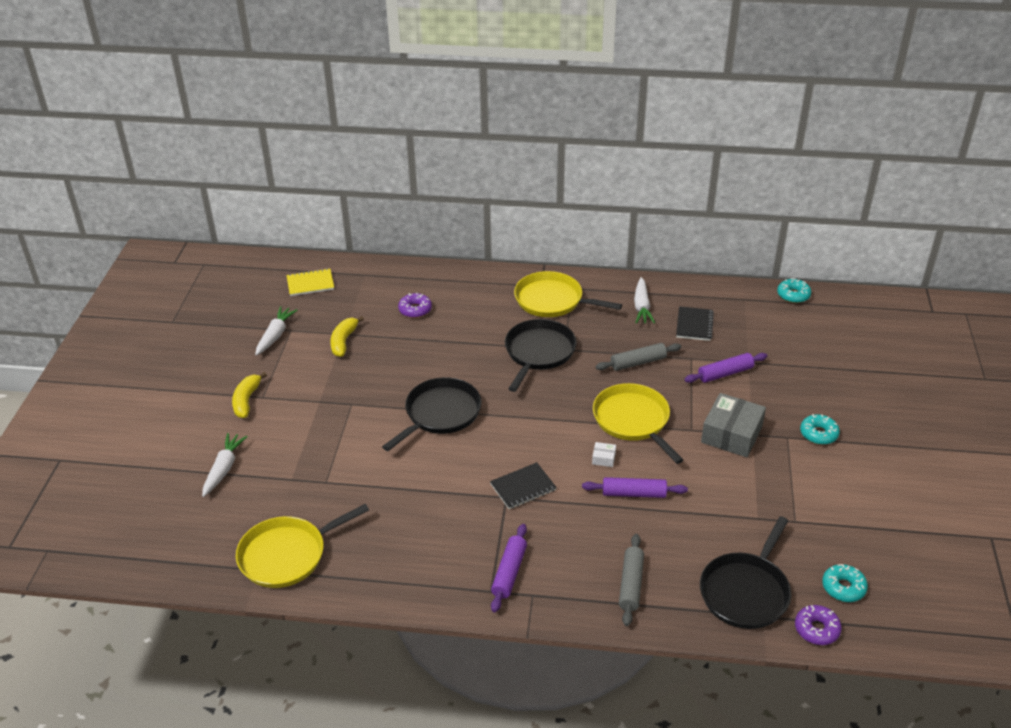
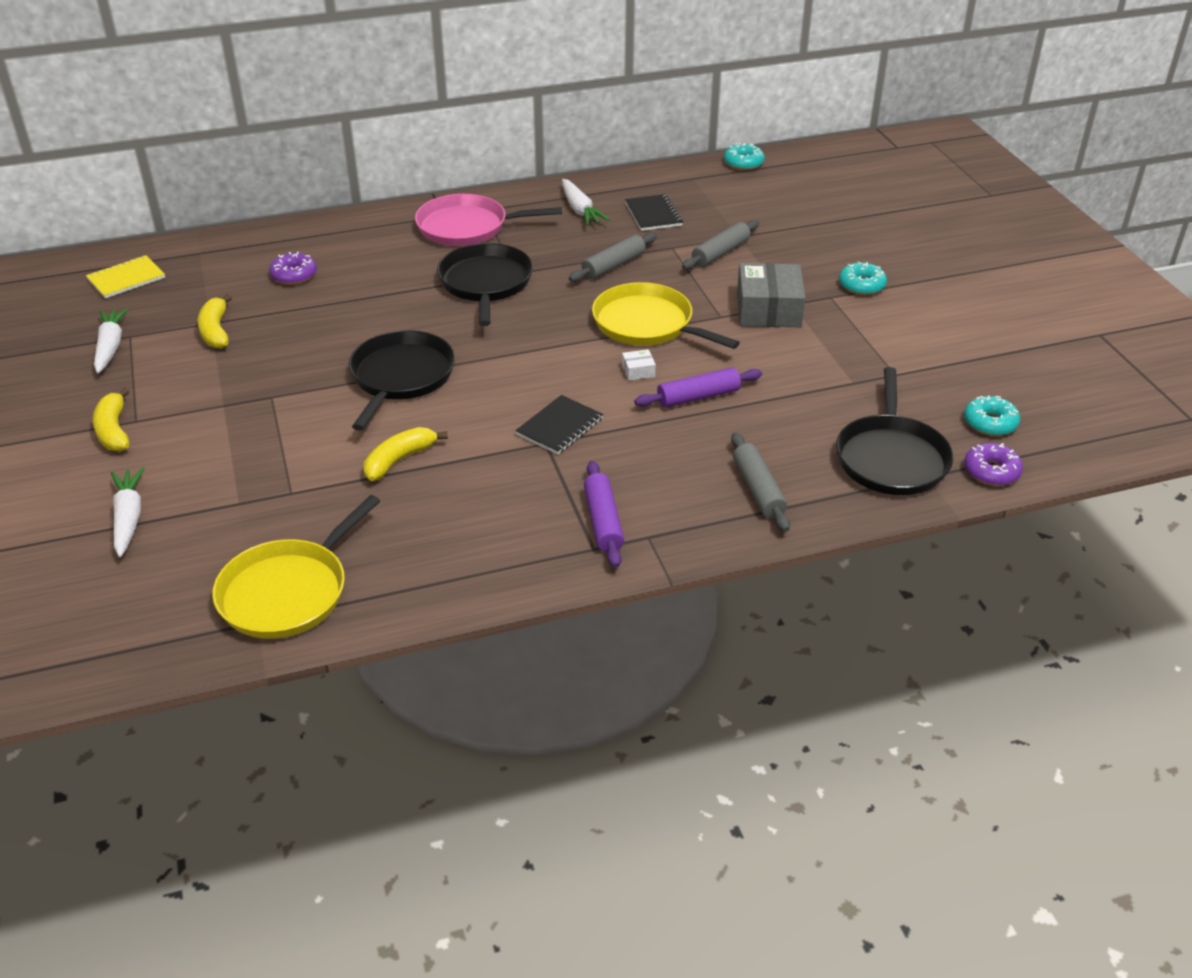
camera: 25 degrees left, 0 degrees up
(404, 479) = (399, 460): none -> yellow banana
(552, 300) = (467, 227): yellow pan -> pink pan
(725, 373) = (720, 253): purple rolling pin -> grey rolling pin

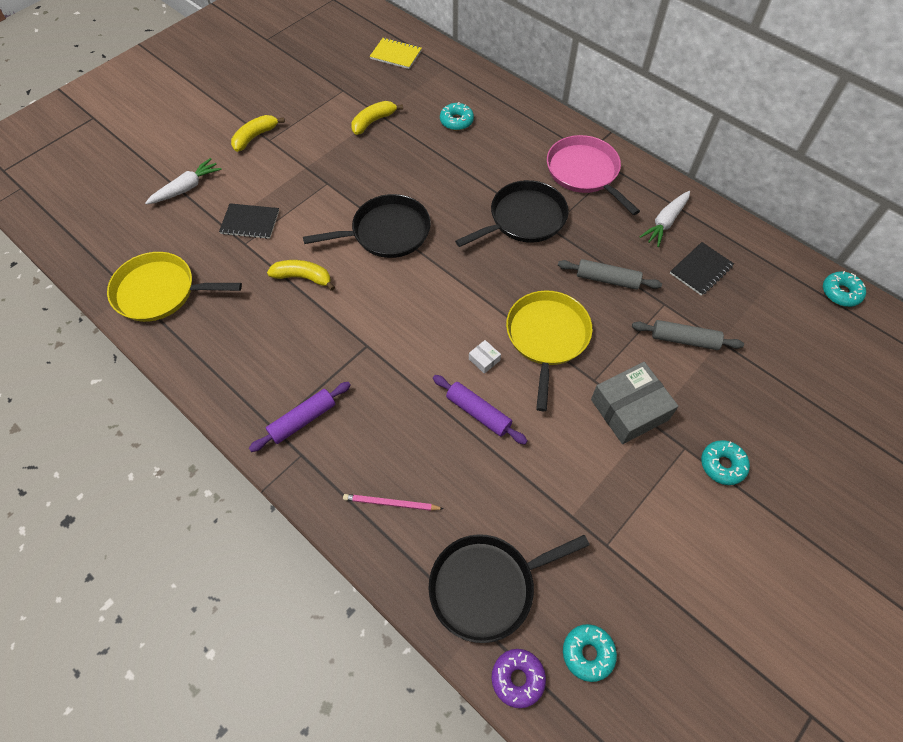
camera: 60 degrees right, 20 degrees up
(110, 347) = (327, 89): white carrot -> none
(294, 275) = (456, 121): purple donut -> turquoise donut
(559, 427) = (389, 344): black notebook -> black notebook (250, 222)
(758, 490) = (391, 503): grey rolling pin -> pink pencil

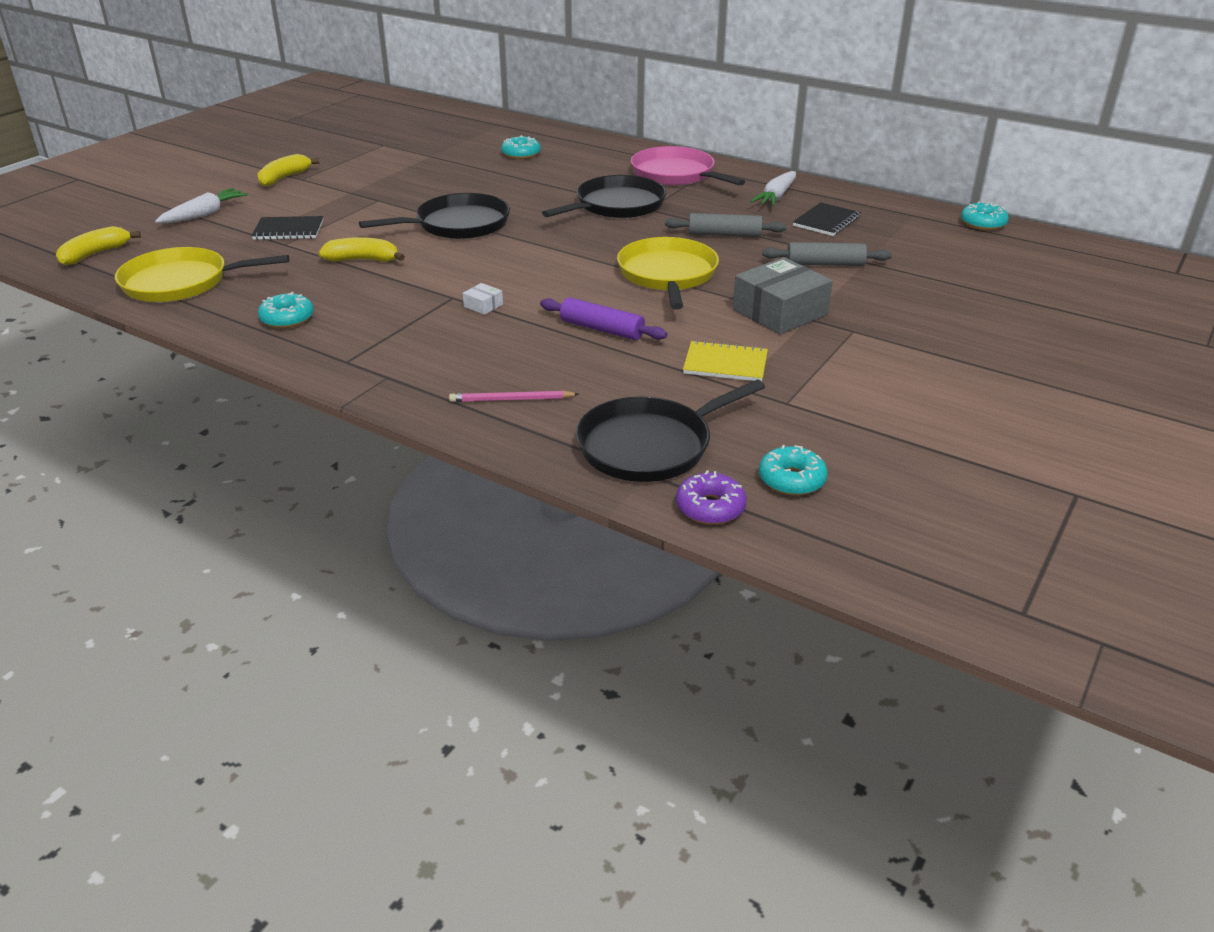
camera: 10 degrees left, 25 degrees down
(303, 420) = (384, 352): purple rolling pin -> none
(373, 121) = (424, 160): yellow banana -> yellow banana (95, 254)
(396, 55) = (440, 121): yellow notebook -> yellow notebook (725, 364)
(484, 359) = (598, 295): white box -> white box (483, 305)
(722, 465) = (900, 338): turquoise donut -> turquoise donut (287, 319)

